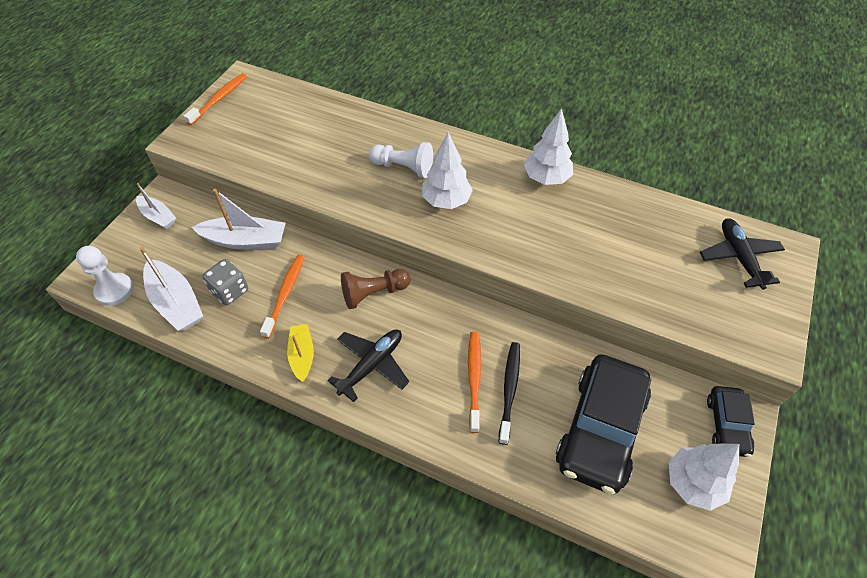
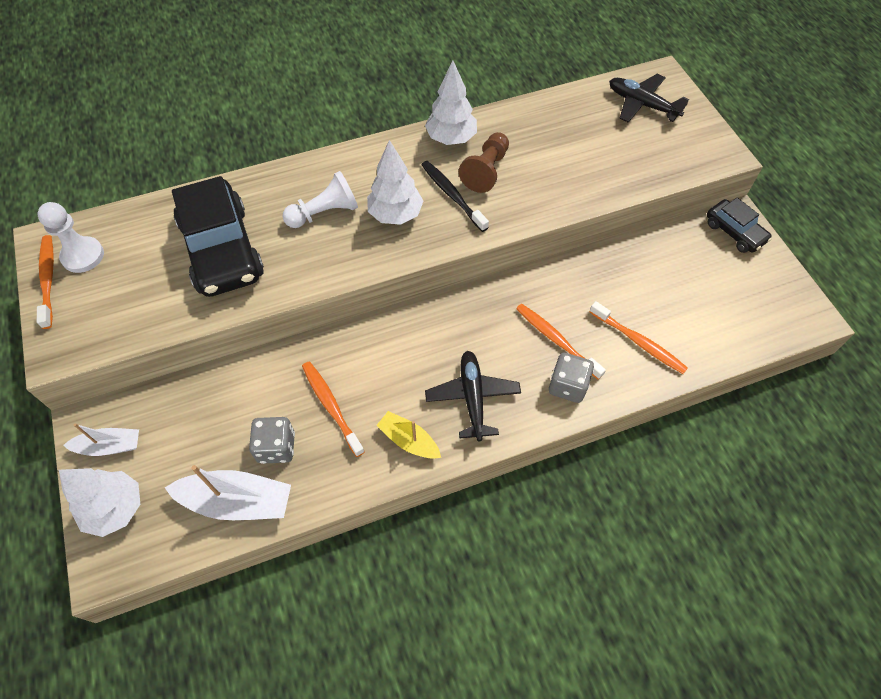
camera: 45 degrees left, 5 degrees up
(114, 290) = (156, 547): white pawn -> white pawn (83, 256)
(245, 240) = (233, 394): white boat -> none
(373, 293) = (405, 342): brown pawn -> brown pawn (486, 171)
(444, 416) = (568, 386): none -> grey dice
(509, 389) = (588, 326): black toothbrush -> black toothbrush (452, 195)
(535, 435) = (639, 342): none -> orange toothbrush
(600, 429) = (672, 301): black car -> black car (222, 250)
(693, 483) = (756, 286): white tree -> white tree (115, 509)

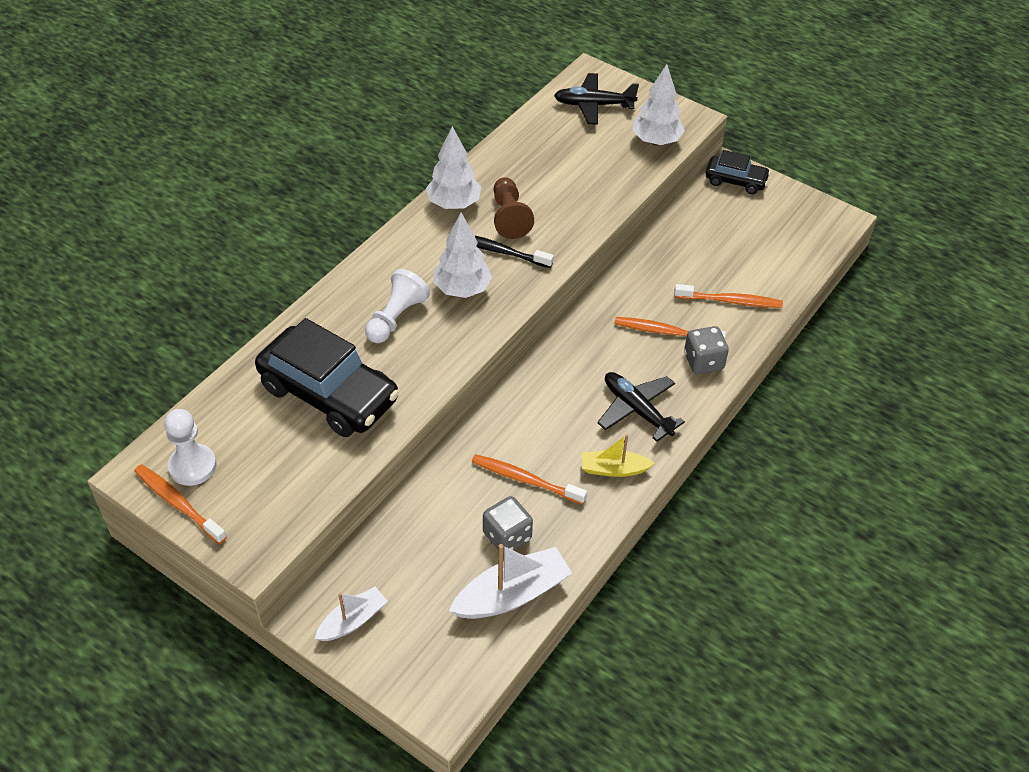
camera: 35 degrees left, 10 degrees down
(115, 509) = (408, 663): white tree -> white tree (656, 141)

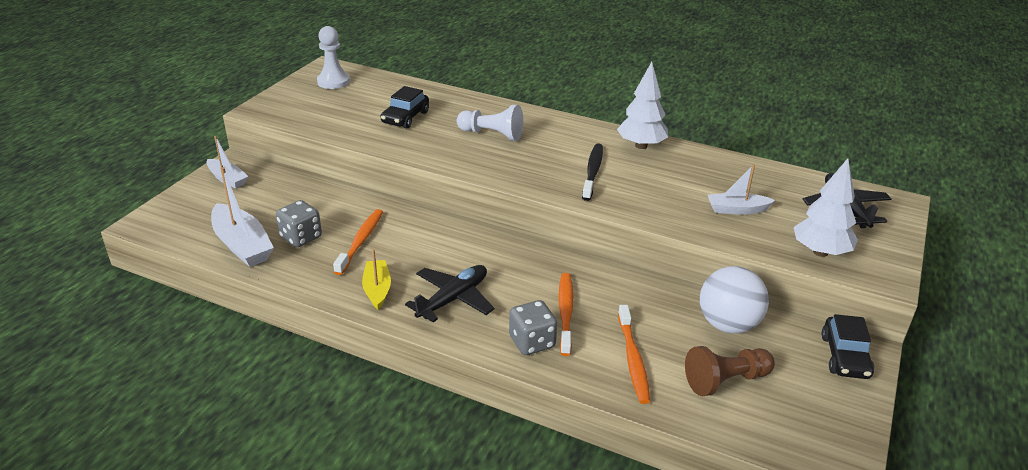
camera: 80 degrees right, 15 degrees down
(178, 503) = (302, 81): orange toothbrush -> none
(329, 394) = (405, 117): black car -> black car, size x0.53
(462, 289) = (536, 159): white tree -> none
(509, 217) = (640, 173): brown pawn -> brown pawn (725, 381)
(585, 170) = (736, 210): none -> white boat
(692, 233) = (728, 324): none -> white ball

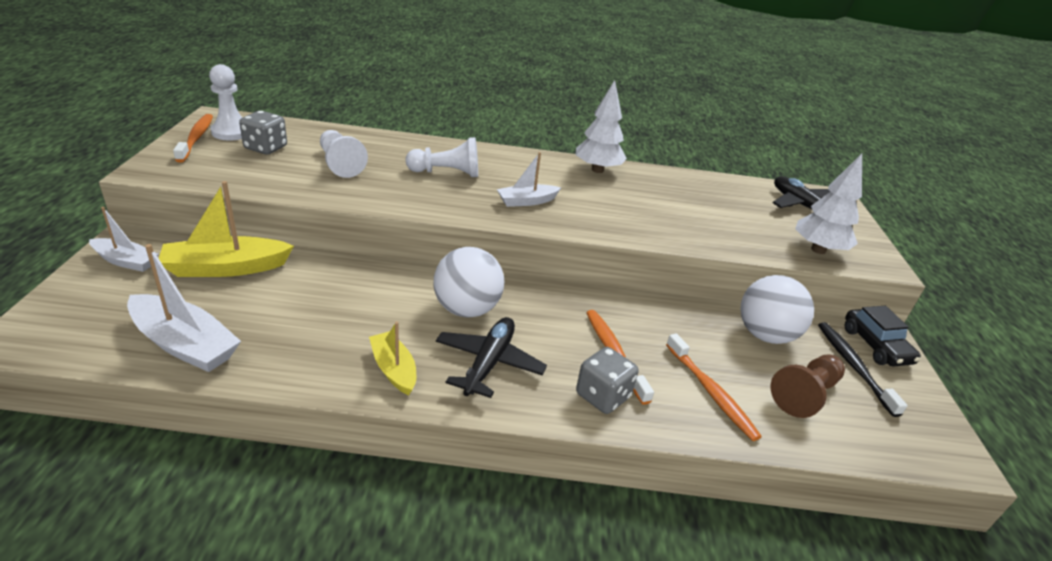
camera: 25 degrees left, 0 degrees up
(293, 194) = (226, 268): none -> yellow boat
(301, 237) = (262, 321): grey dice -> grey dice (266, 148)
(361, 241) = (342, 313): orange toothbrush -> orange toothbrush (196, 138)
(405, 117) = (340, 164): black car -> white pawn
(460, 255) = (467, 309): none -> white ball
(593, 172) = (571, 200): black toothbrush -> black toothbrush (853, 366)
(736, 210) = (723, 220): white boat -> white boat (526, 201)

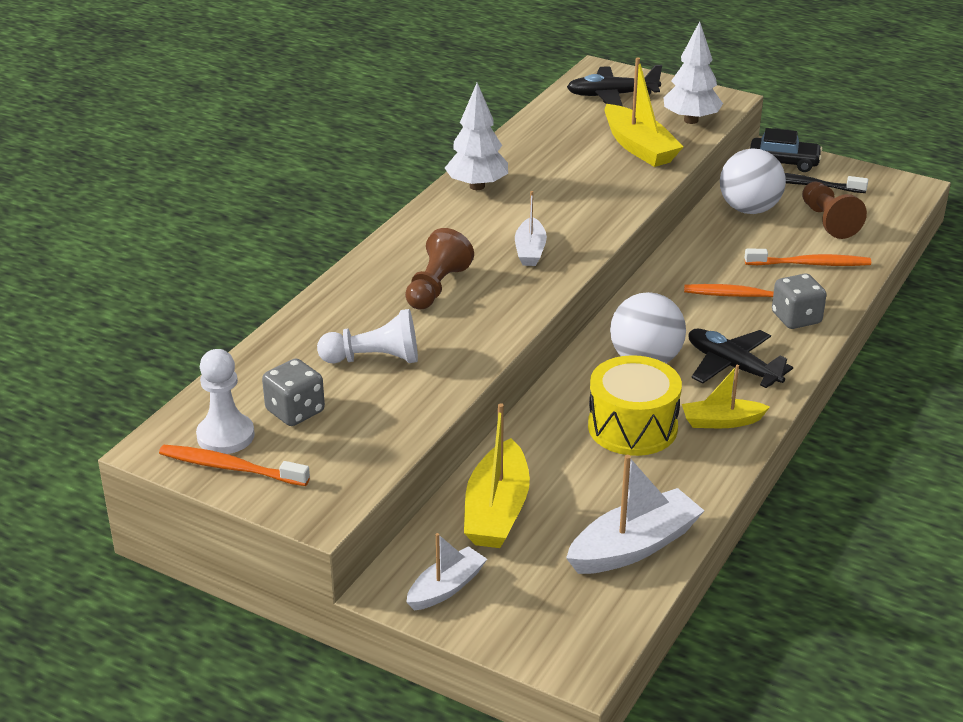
camera: 60 degrees left, 0 degrees up
(363, 317) = (632, 427): none -> yellow drum
(447, 173) = (436, 287): white pawn -> brown pawn
(738, 229) = (639, 147): none -> yellow boat

